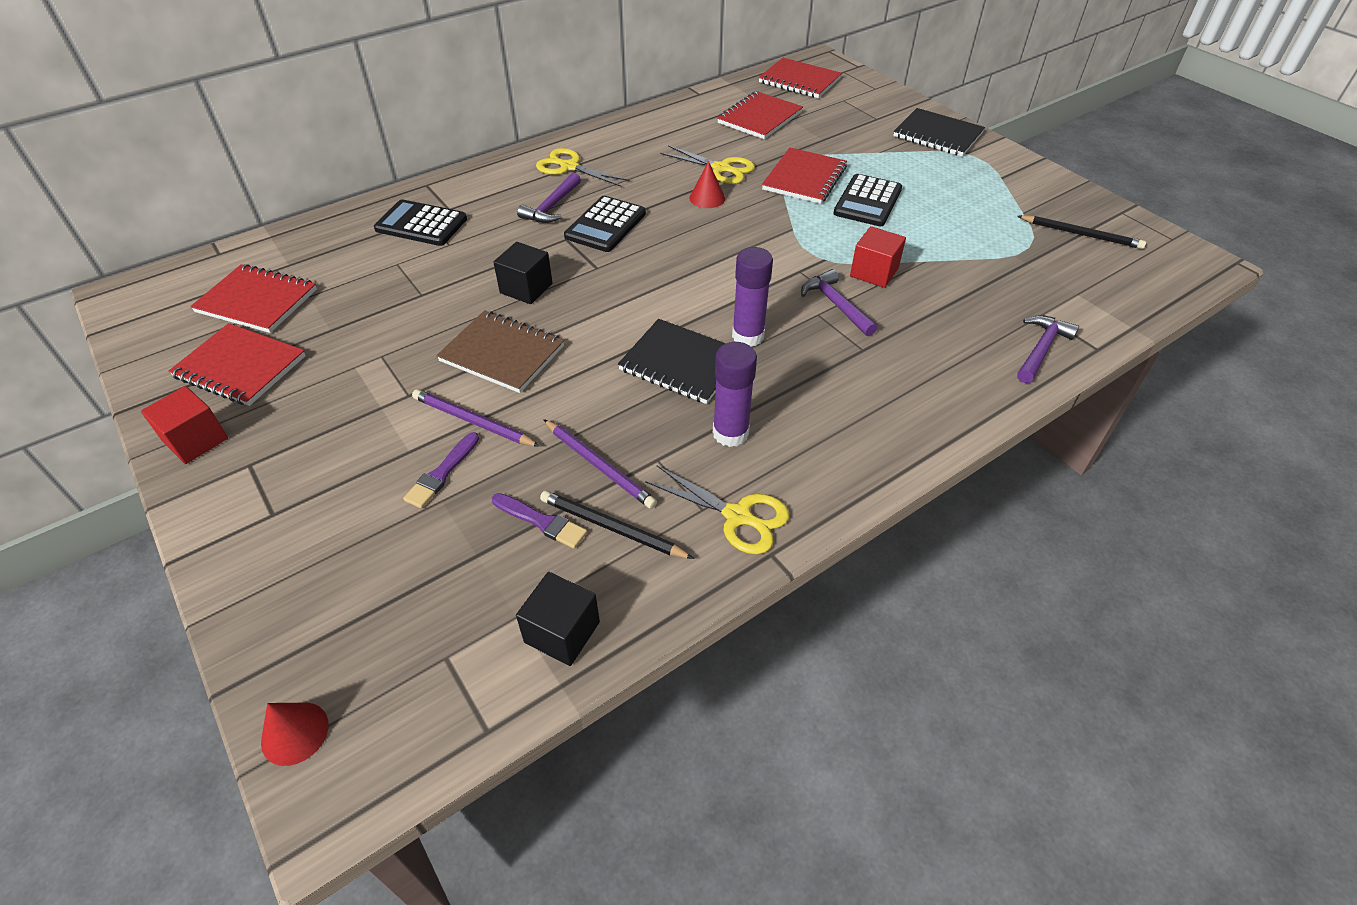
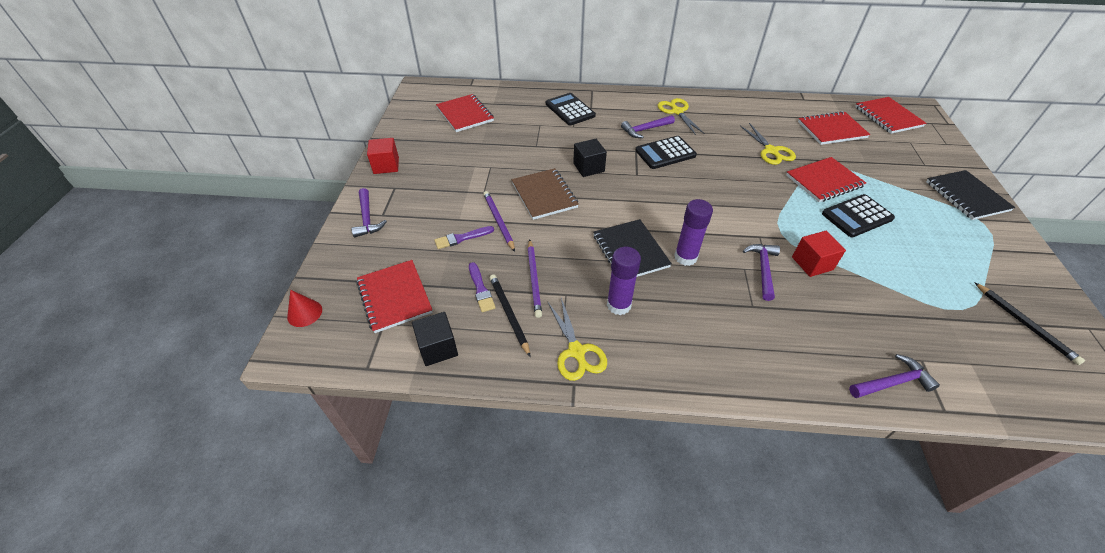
camera: 40 degrees right, 0 degrees up
(240, 367) = (431, 142): red notebook -> red notebook (394, 297)
(251, 534) = (367, 218): none -> purple hammer
(707, 198) = (743, 165): red cone -> none

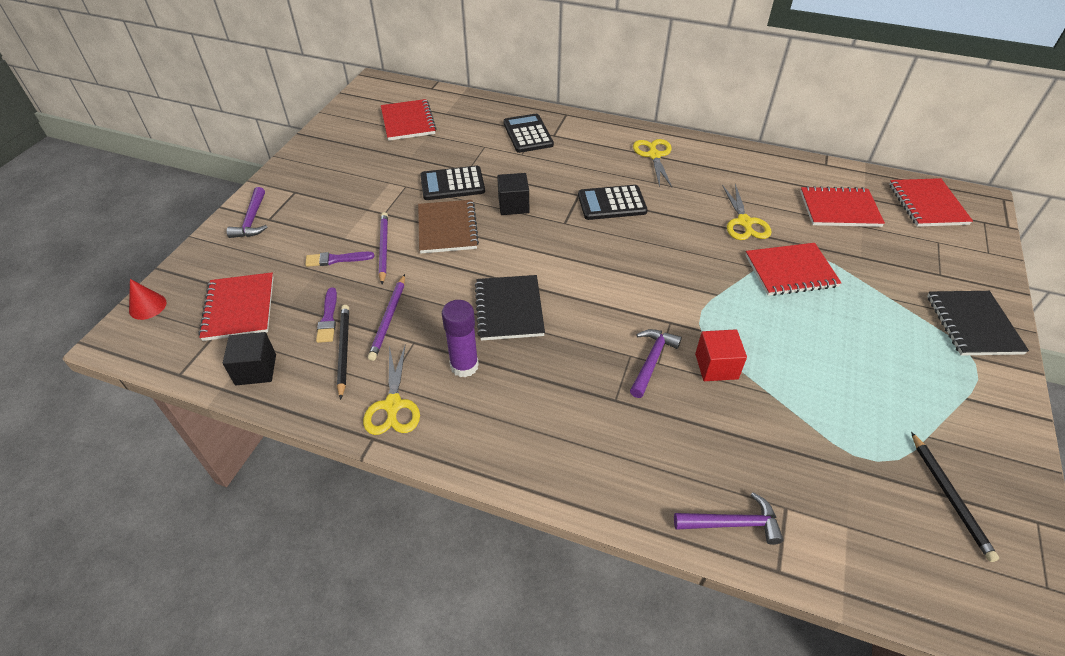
camera: 15 degrees right, 0 degrees up
(386, 165) = (298, 166): red cube -> none
(645, 130) = (603, 171): purple hammer -> none
(685, 257) = (568, 328): purple glue stick -> none
(857, 216) = (807, 322): black calculator -> black calculator (452, 184)

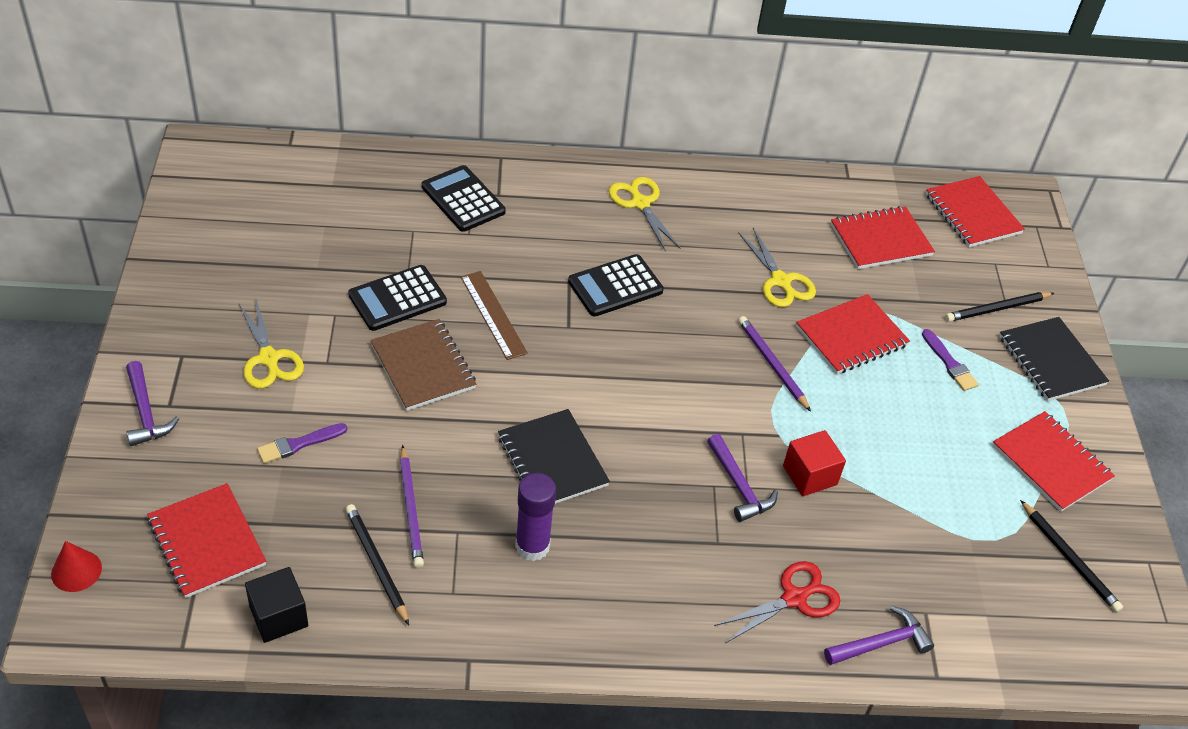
camera: 25 degrees left, 0 degrees up
(328, 318) = (333, 527): purple brush -> purple brush (949, 363)
(383, 248) = (353, 414): purple pencil -> purple pencil (772, 364)
(393, 405) = (472, 615): yellow scissors -> yellow scissors (269, 358)
(408, 122) = (285, 209): red notebook -> red notebook (1051, 463)
(513, 205) = (493, 314): black cube -> brown ruler
(651, 361) = (739, 486): purple hammer -> purple hammer turned 150 degrees clockwise
(664, 462) = (794, 598): none -> red scissors
(930, 275) = (997, 309): none -> black pencil

